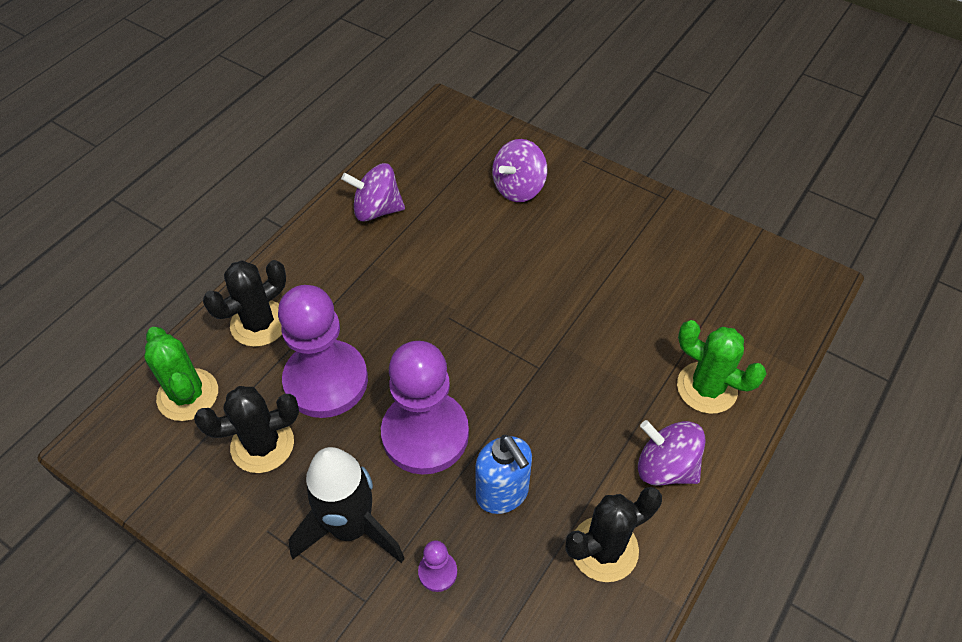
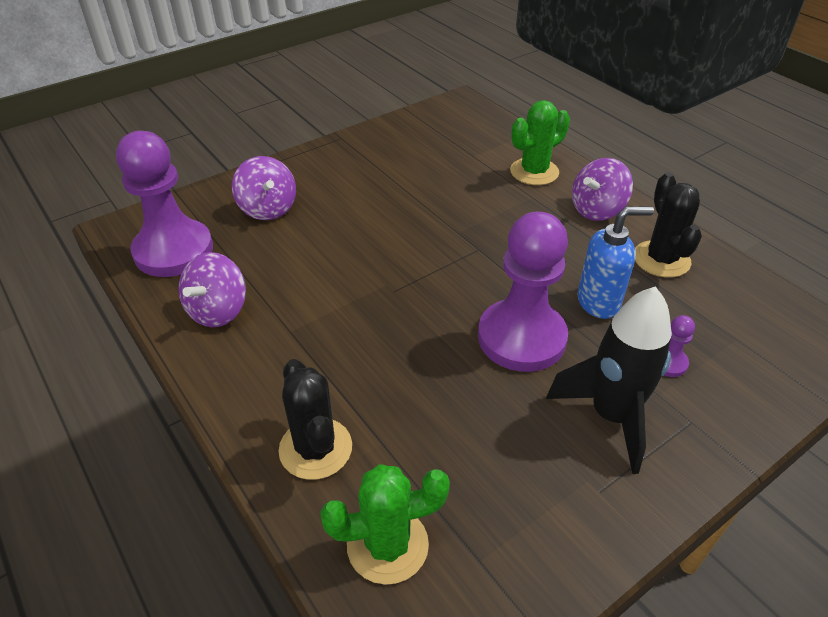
camera: 70 degrees left, 10 degrees down
(262, 445) = (489, 475): black cactus -> none
(326, 381) = (427, 401): purple pawn -> purple pawn (173, 251)

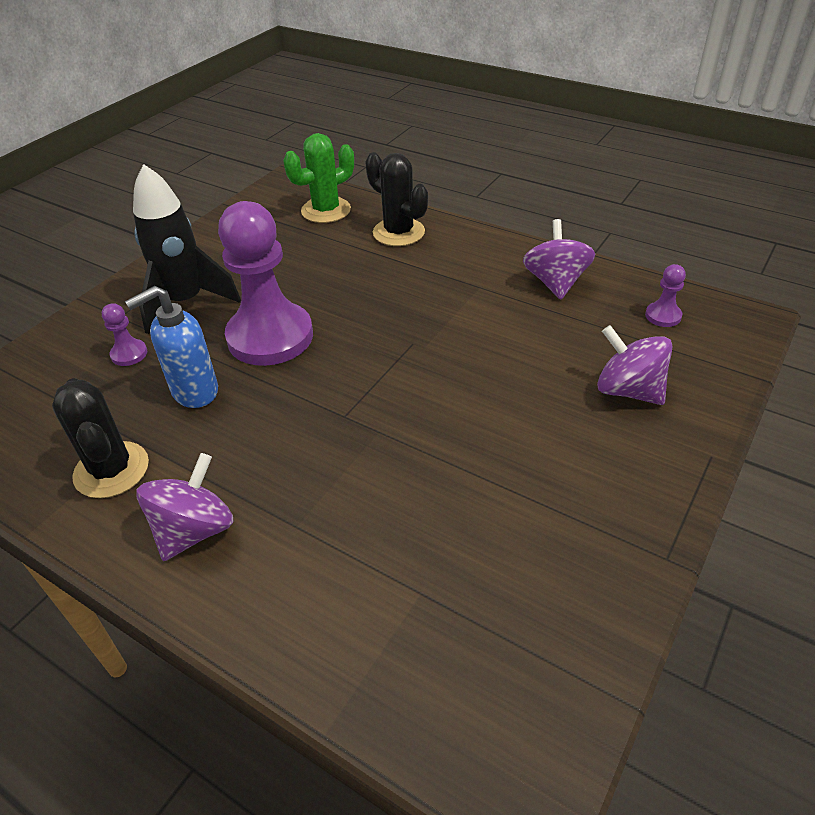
camera: 160 degrees right, 0 degrees up
(173, 251) = (663, 316): purple pawn -> purple pawn, size x0.41
(534, 172) = (303, 585): green cactus -> none

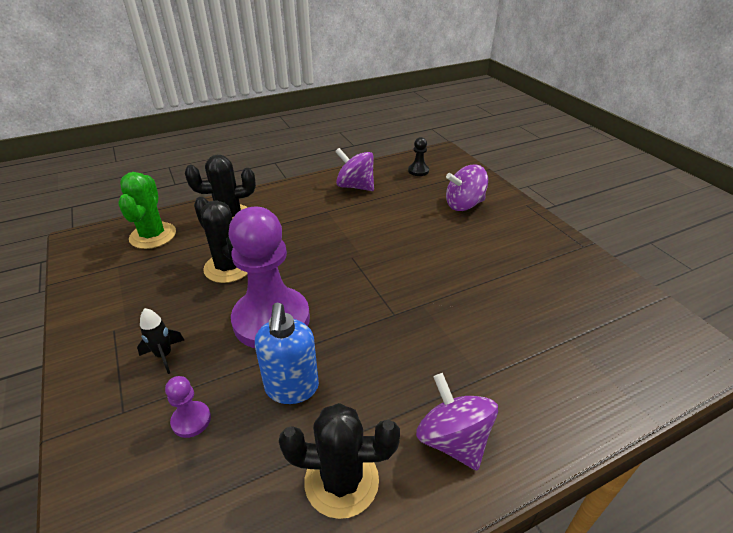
camera: 60 degrees left, 5 degrees down
(186, 302) = (164, 355): black rocket -> black rocket, size x0.45
(321, 274) = (228, 267): none -> black cactus
(663, 316) = (418, 171): purple pawn -> black pawn

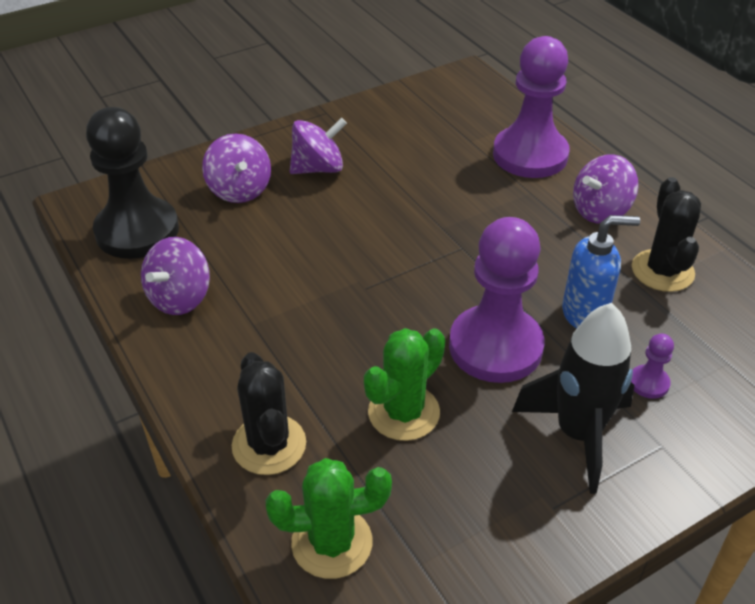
camera: 95 degrees left, 5 degrees up
(164, 355) = (578, 434): black rocket -> black rocket, size x2.24
(228, 267) = (404, 412): black cactus -> green cactus
(418, 171) = (137, 231): black pawn -> black pawn, size x2.46
(497, 240) = (318, 168): none -> purple spinning top
(554, 389) = (530, 155): none -> purple pawn

